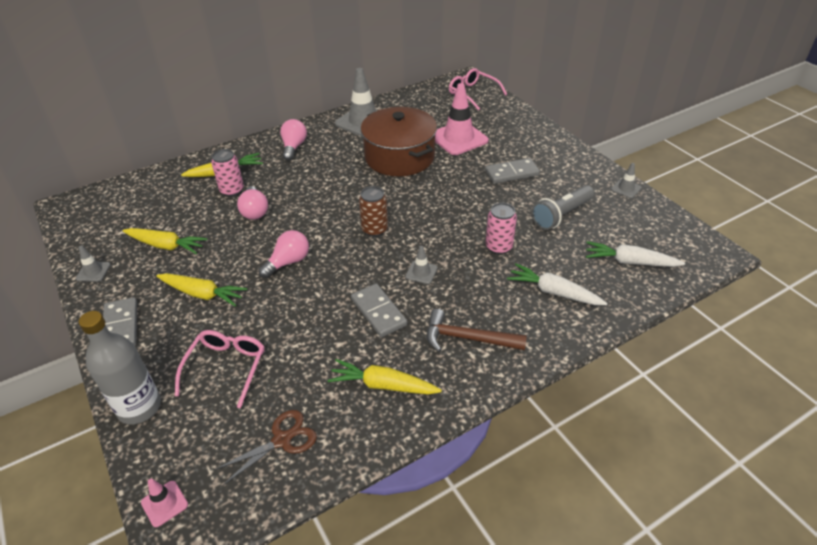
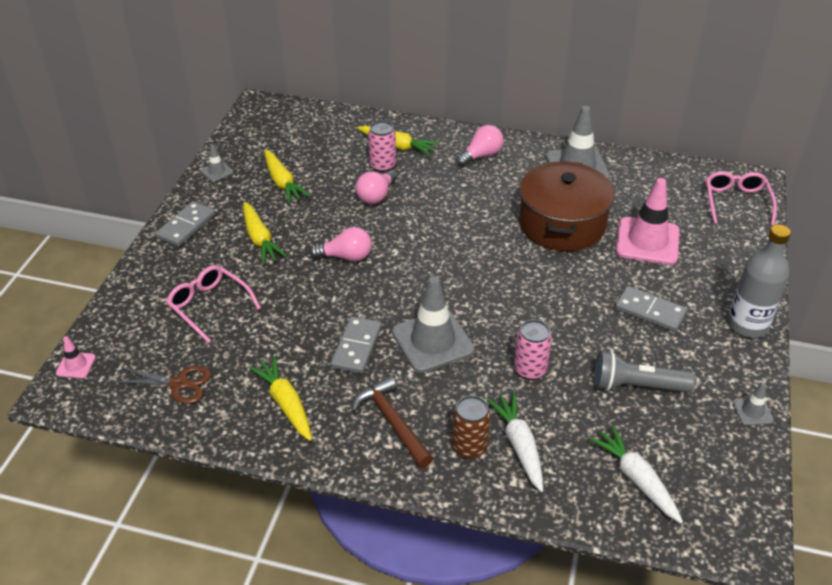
camera: 45 degrees right, 0 degrees up
(139, 407) = (133, 292): grey bottle -> grey bottle (747, 325)
(226, 367) = (209, 306): pink glasses -> pink glasses turned 105 degrees counterclockwise
(375, 230) = (446, 277): brown can -> brown can (469, 447)
(421, 272) = (432, 341): grey traffic cone -> grey traffic cone, size x2.16

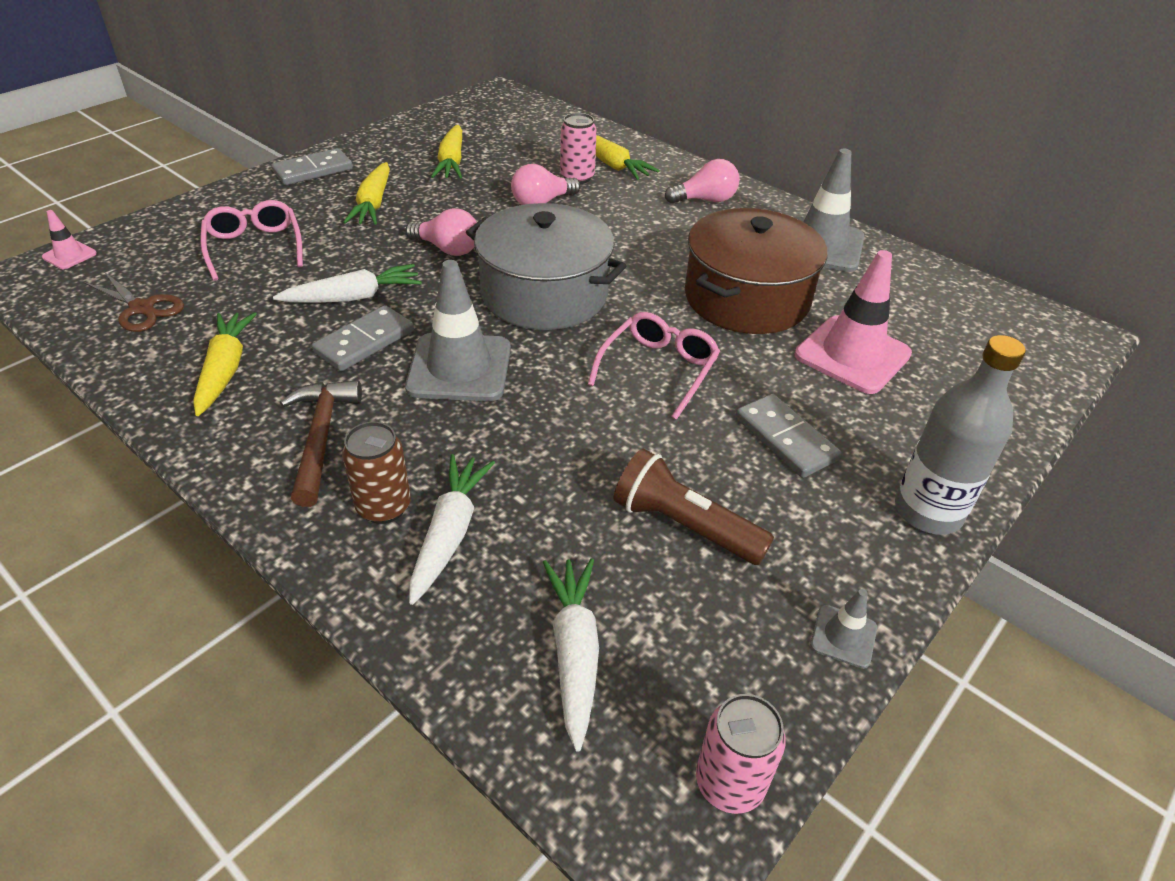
camera: 25 degrees right, 0 degrees up
(217, 171) = (395, 134): grey traffic cone -> none
(317, 318) = (353, 297): none -> white carrot
(439, 268) = (544, 294): none -> grey pot
(530, 370) = (551, 446): pink can -> pink can (729, 783)
(636, 386) = (684, 526): grey flashlight -> brown flashlight
(736, 202) = (1029, 351): pink glasses -> pink glasses (658, 369)

